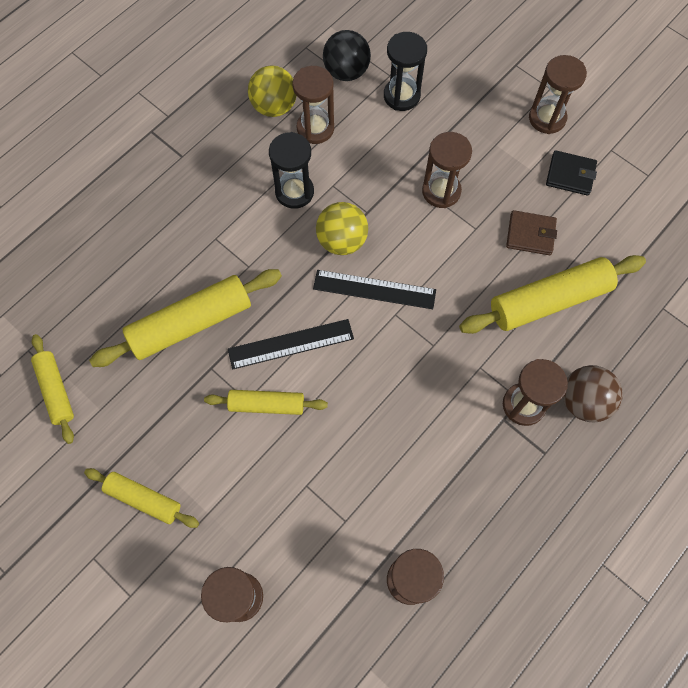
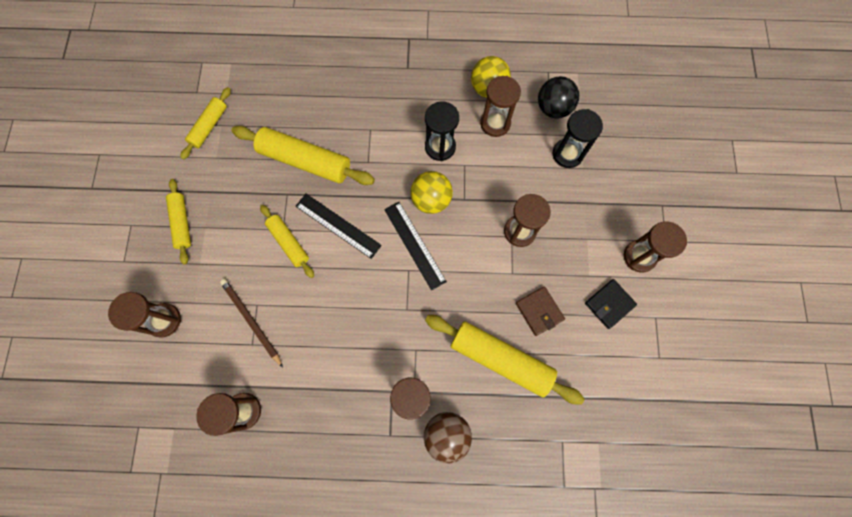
camera: 50 degrees right, 5 degrees up
(319, 503) = (251, 321): none -> brown pencil
(570, 175) = (609, 304): black wallet -> black wallet turned 75 degrees clockwise

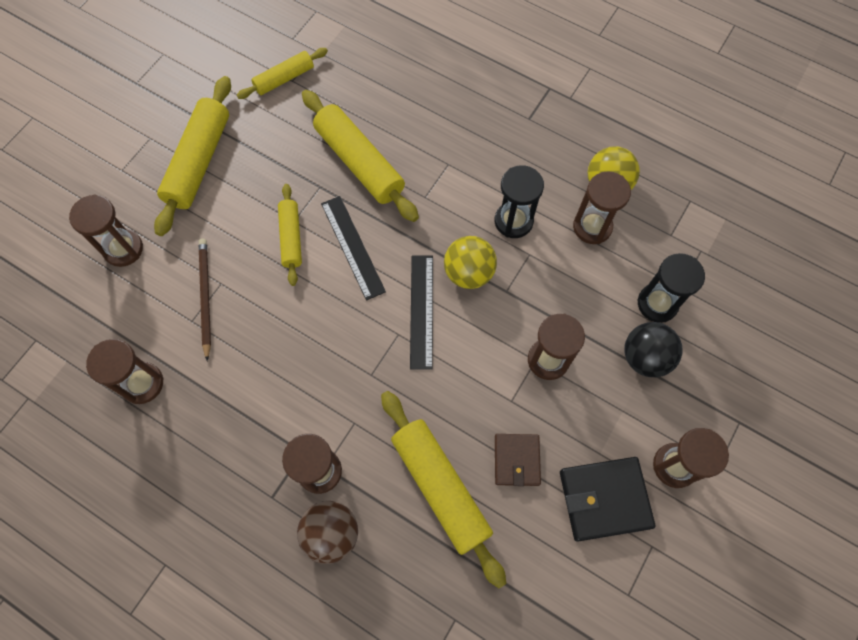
camera: 30 degrees right, 5 degrees down
(182, 223) = (199, 162): yellow rolling pin -> yellow rolling pin, size x1.72
(553, 108) = (671, 244): black ball -> black ball (645, 357)
(609, 304) = (604, 499): black wallet -> black wallet, size x1.56

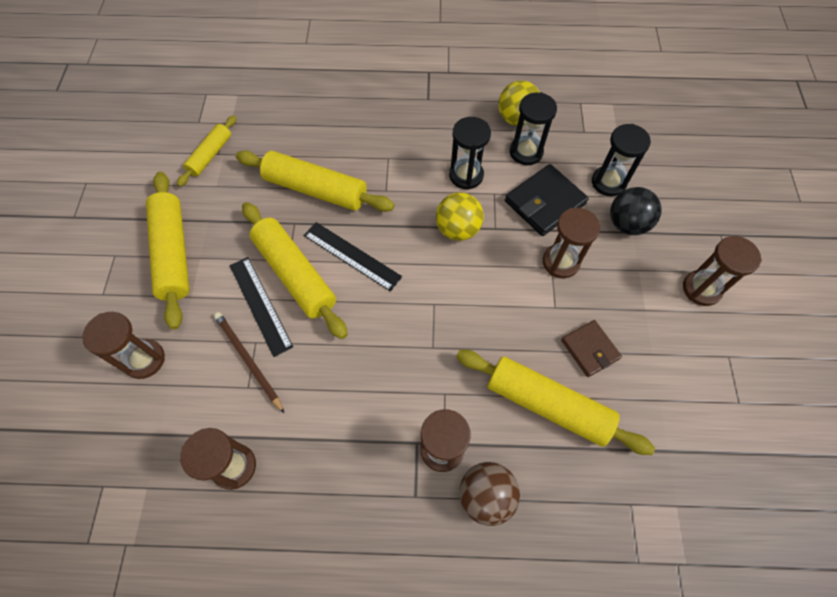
camera: 30 degrees left, 5 degrees down
(291, 238) = (295, 274): yellow rolling pin -> yellow rolling pin, size x1.72
(421, 311) = (440, 276): black ruler -> black ruler (260, 305)
(592, 227) = (526, 152): brown hourglass -> black hourglass
(604, 499) = (672, 341): black wallet -> black wallet (545, 202)

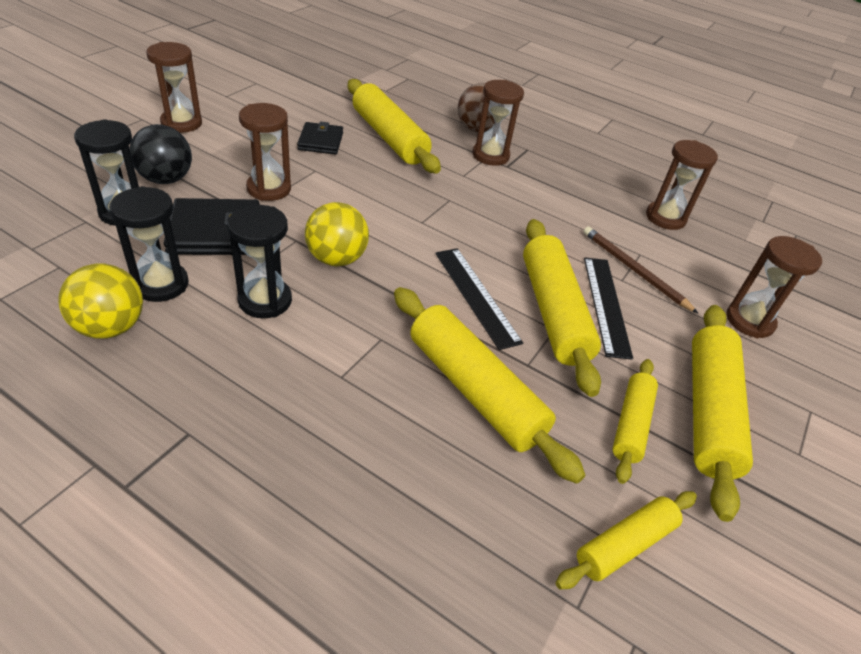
camera: 155 degrees left, 20 degrees down
(220, 218) = (631, 424): none -> yellow rolling pin
(248, 360) = (634, 270): brown pencil -> brown pencil turned 150 degrees clockwise
(590, 349) = (320, 141): brown wallet -> black wallet

